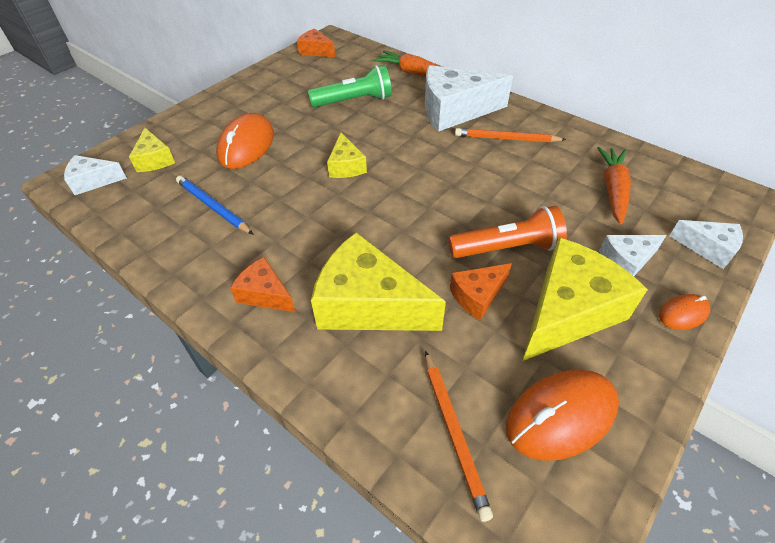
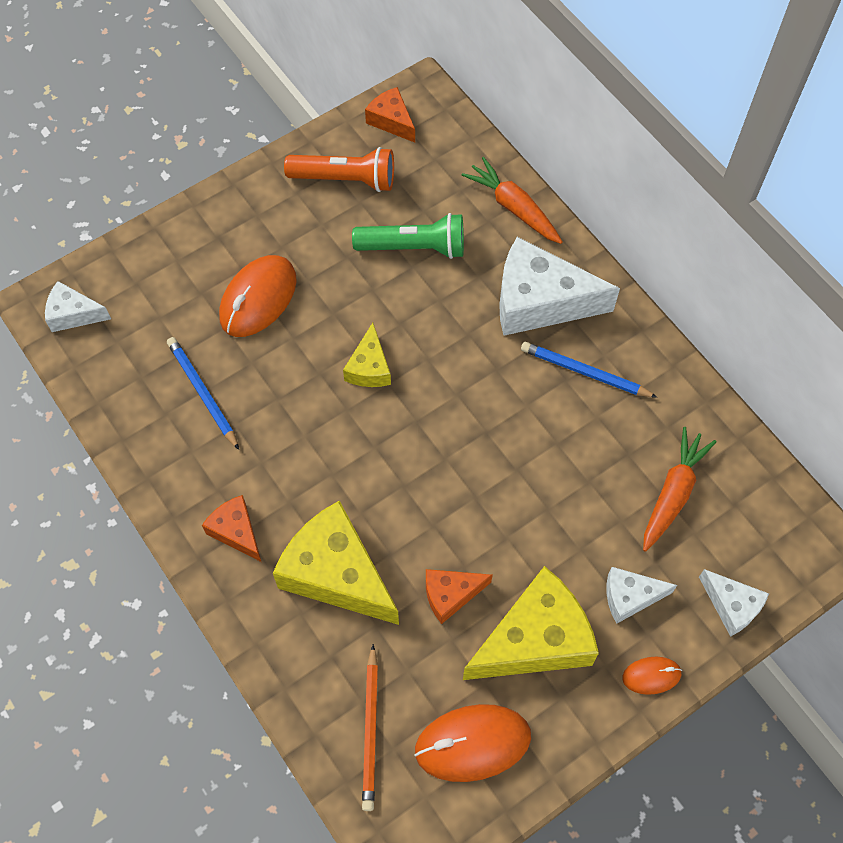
camera: 15 degrees right, 15 degrees up
(154, 159) = (146, 295): yellow cheese -> none
(506, 138) = (585, 372): orange pencil -> blue pencil
(507, 248) = (508, 543): orange flashlight -> orange flashlight (345, 179)

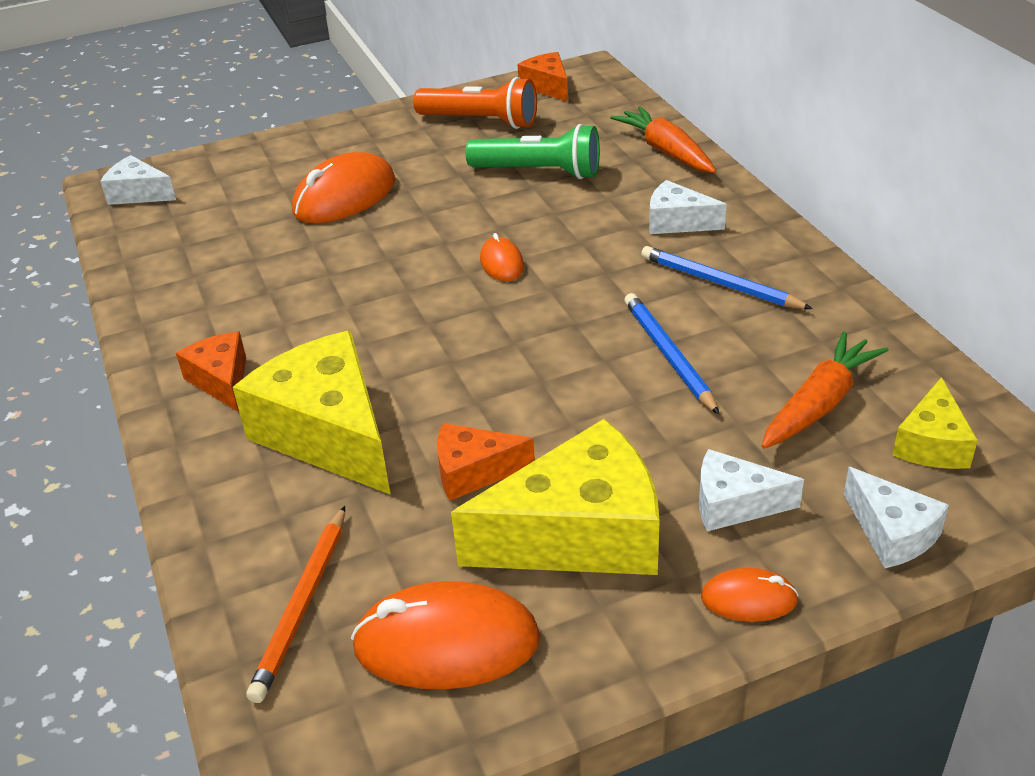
camera: 15 degrees right, 25 degrees down
(203, 393) = (245, 262): blue pencil -> blue pencil (669, 355)
(369, 367) = (449, 258): yellow cheese -> yellow cheese (932, 444)
(413, 369) = (502, 263): none -> orange mouse
(539, 301) = (677, 222): white cheese -> white cheese, size x0.52

